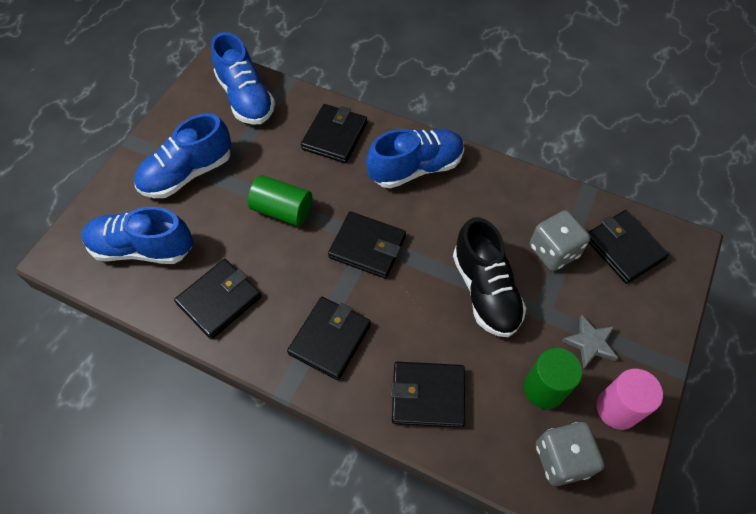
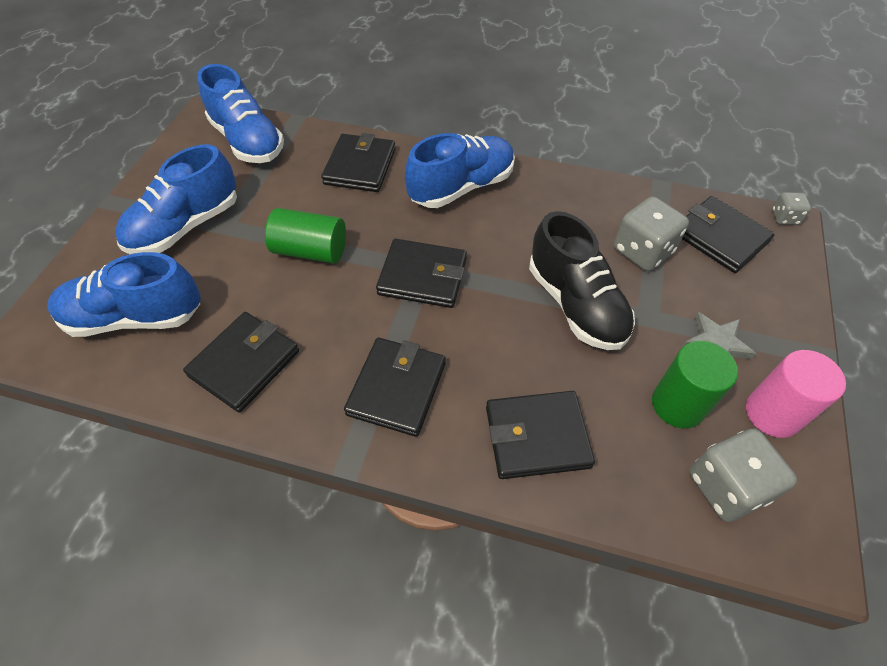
camera: 10 degrees left, 5 degrees down
(687, 238) = (784, 218): none -> grey dice

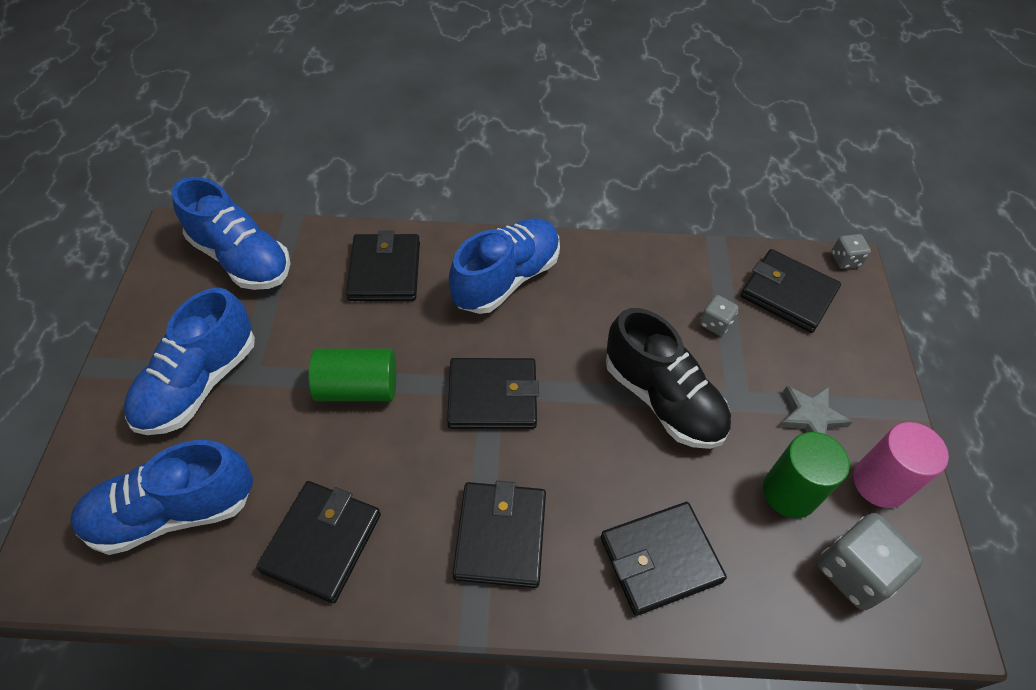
camera: 15 degrees left, 0 degrees up
(642, 251) = (715, 323): grey dice -> grey dice, size x0.53

